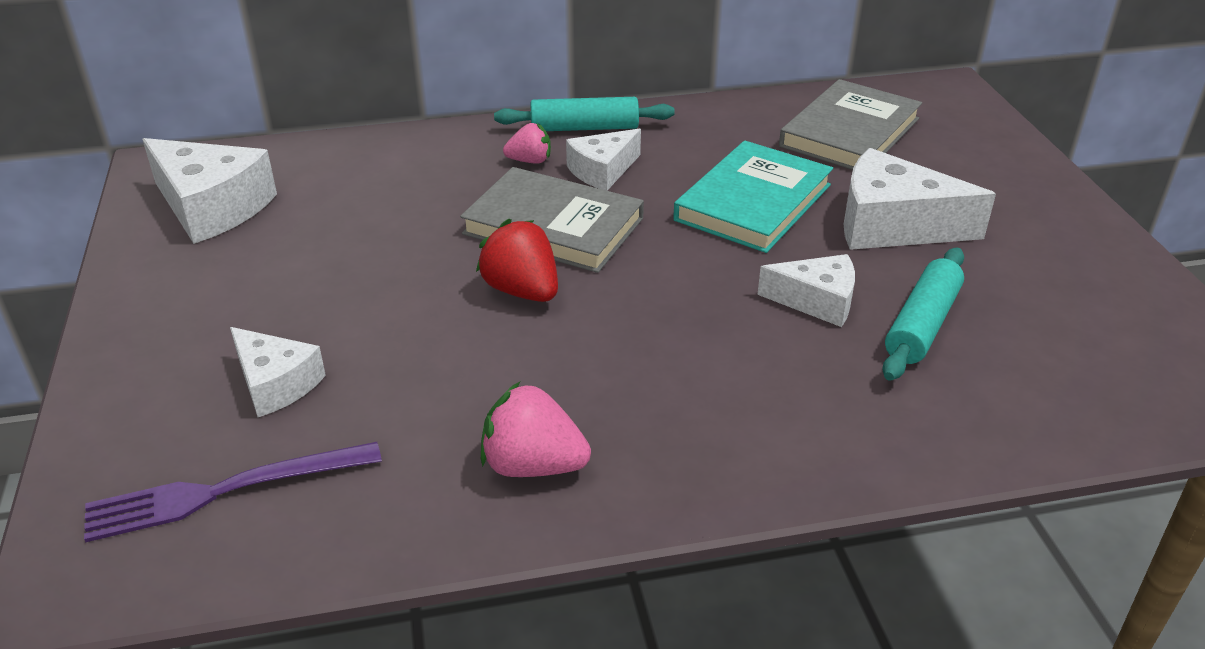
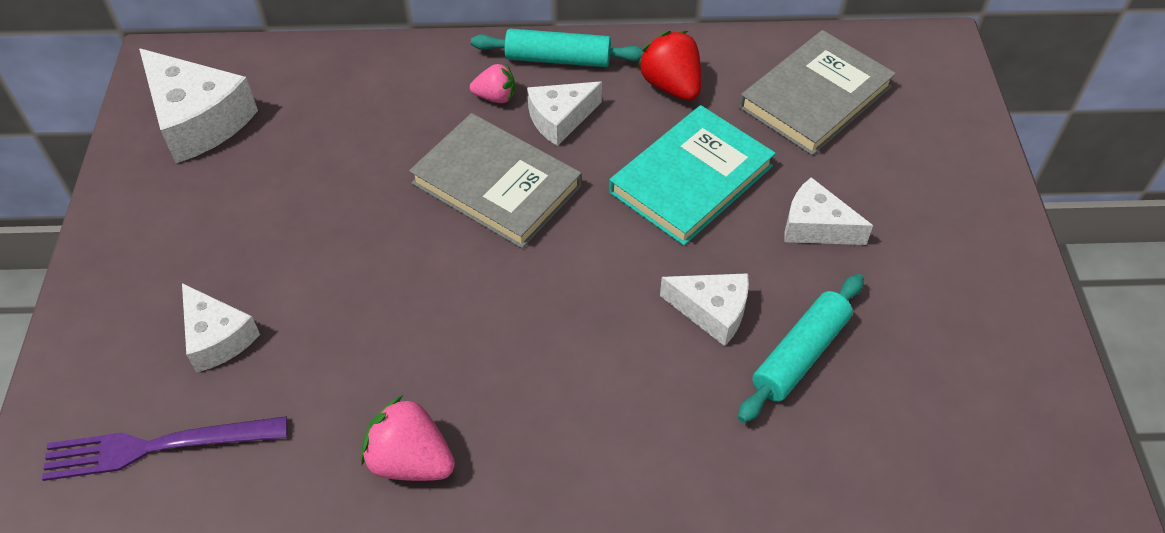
camera: 10 degrees right, 15 degrees up
(522, 291) = (449, 261): red strawberry -> red strawberry (671, 86)
(893, 225) = (816, 226): white cheese -> white cheese, size x0.62

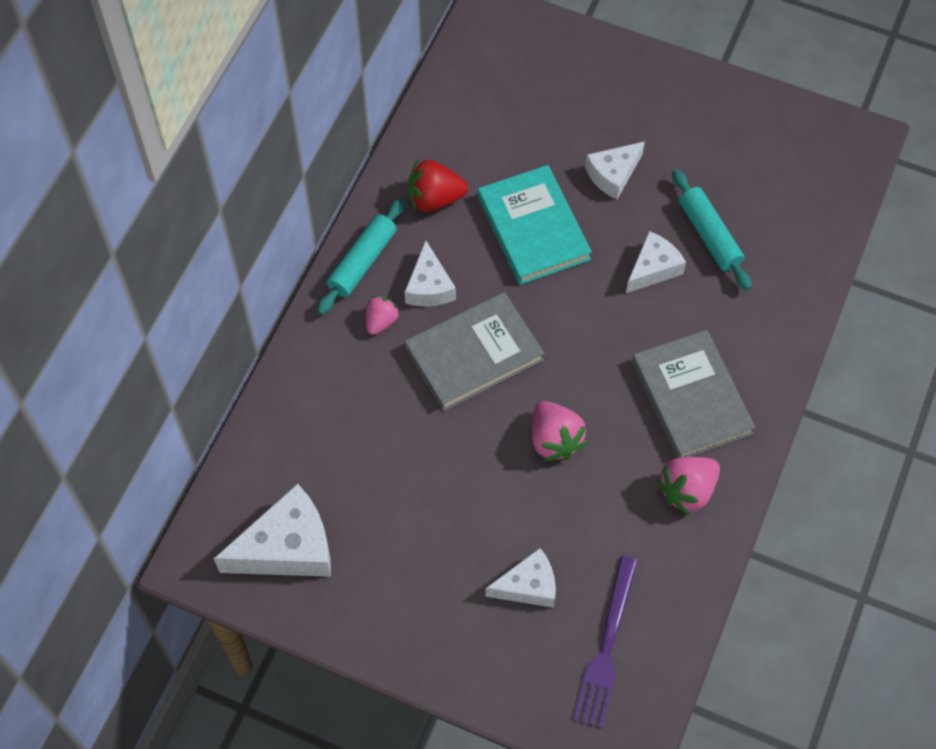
camera: 65 degrees left, 10 degrees up
(421, 295) = (554, 440): none -> pink strawberry
(815, 97) = (496, 114): grey book -> grey book (691, 398)

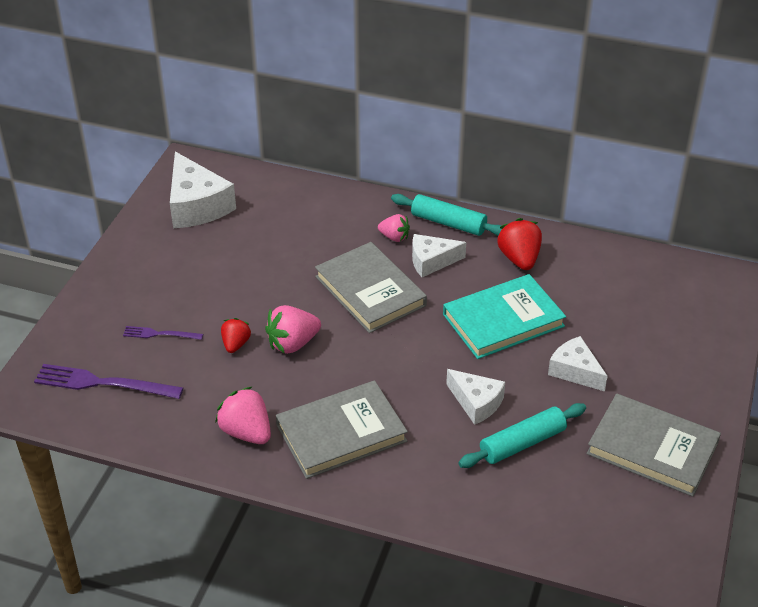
camera: 85 degrees right, 20 degrees down
(528, 586) = (160, 334): white cheese -> purple fork
(551, 501) = (236, 344): none -> red strawberry
(718, 129) = (652, 448): none -> grey book

